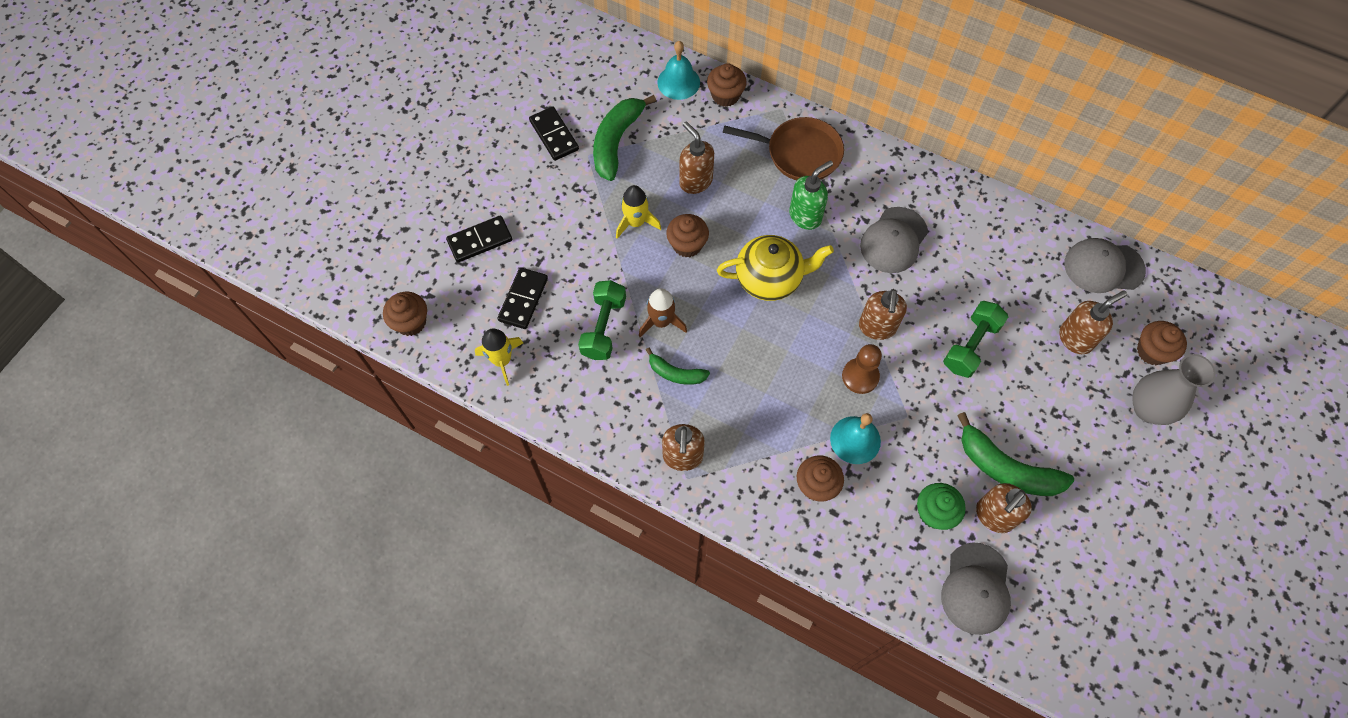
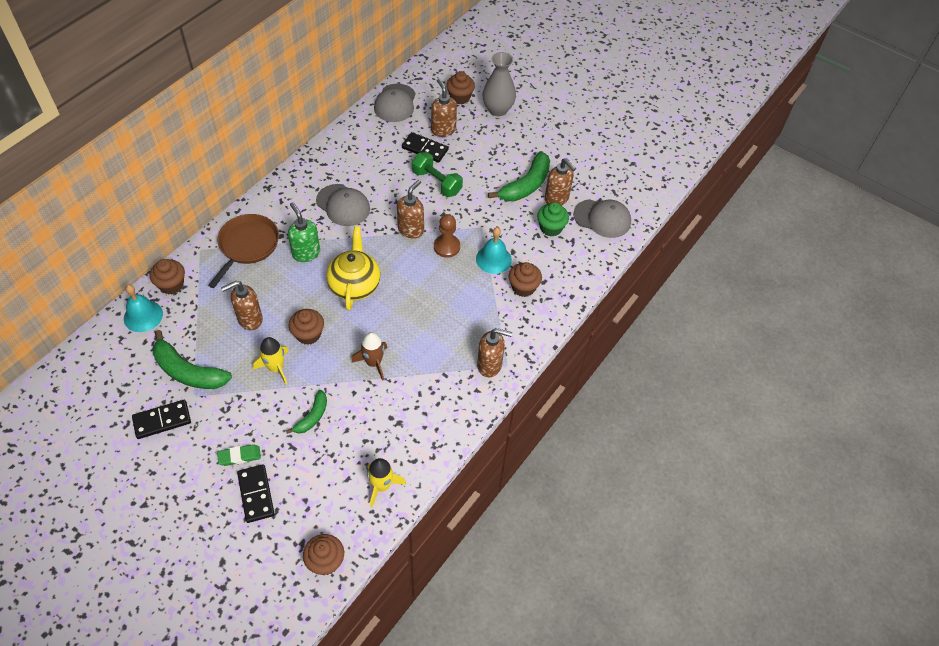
camera: 85 degrees left, 10 degrees down
(521, 215) = (239, 456): none -> green eraser
(523, 299) = (327, 463): black domino -> black domino (425, 149)
(603, 327) = (369, 404): green dumbbell -> none
(676, 373) = (420, 359): green banana -> green banana (312, 416)
(877, 327) = (411, 229): brown soap dispenser -> brown soap dispenser turned 75 degrees counterclockwise

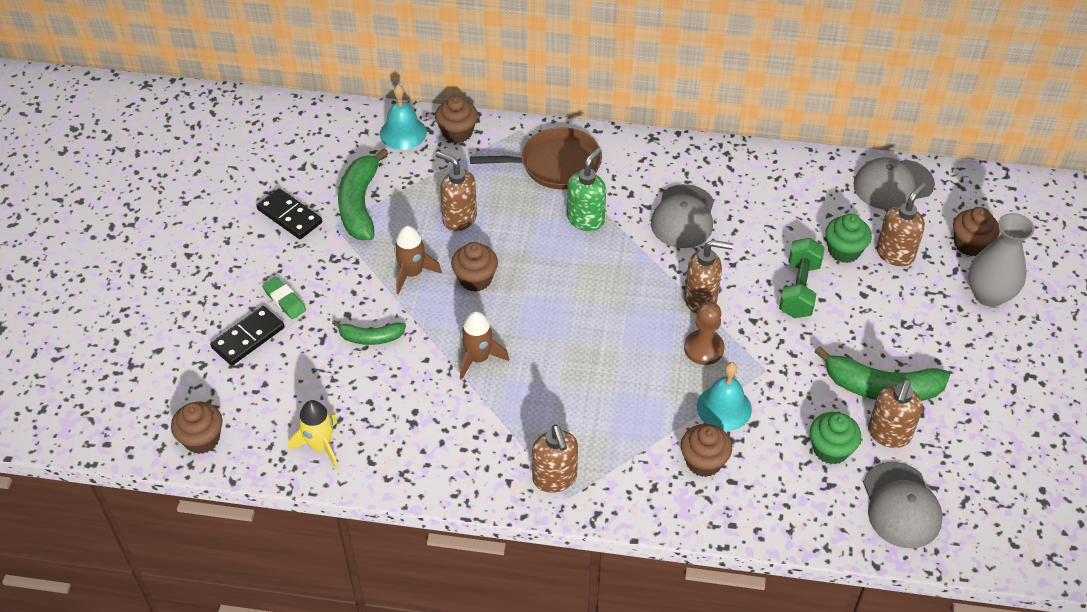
camera: 65 degrees right, 5 degrees down
(276, 368) = (412, 273): yellow rocket -> brown rocket
(355, 285) = (574, 286): yellow teapot -> none
(425, 149) = (844, 251): black domino -> green cupcake

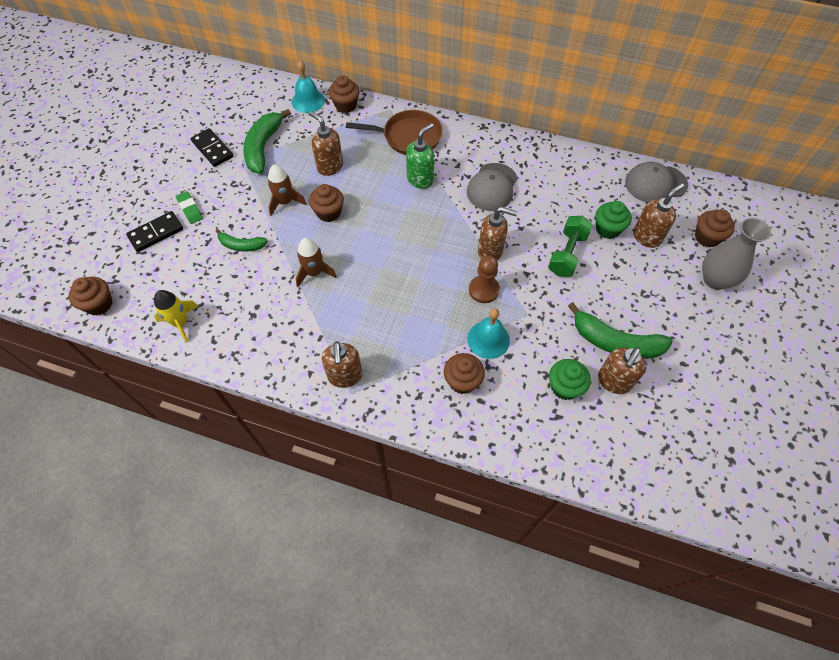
camera: 10 degrees right, 10 degrees up
(901, 505) = (612, 443): grey cap -> none

